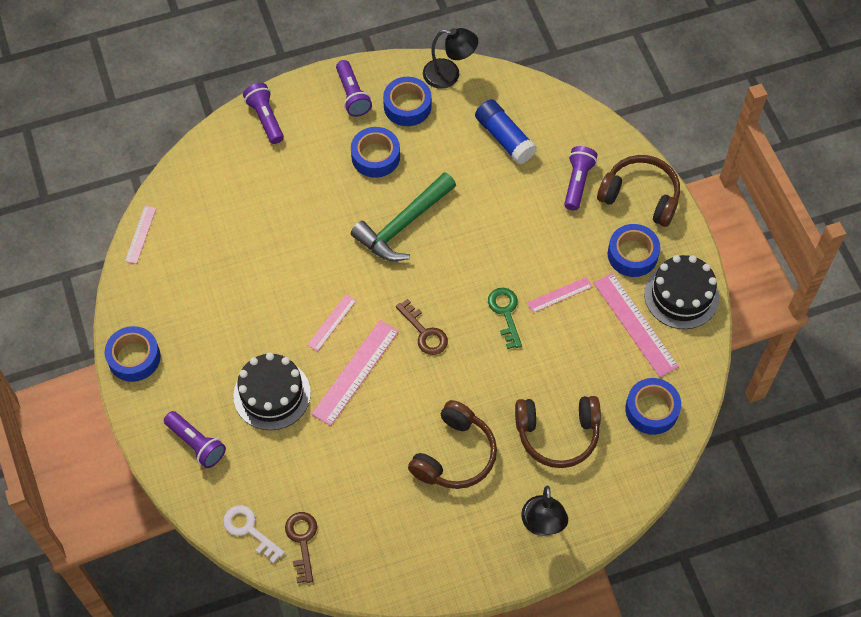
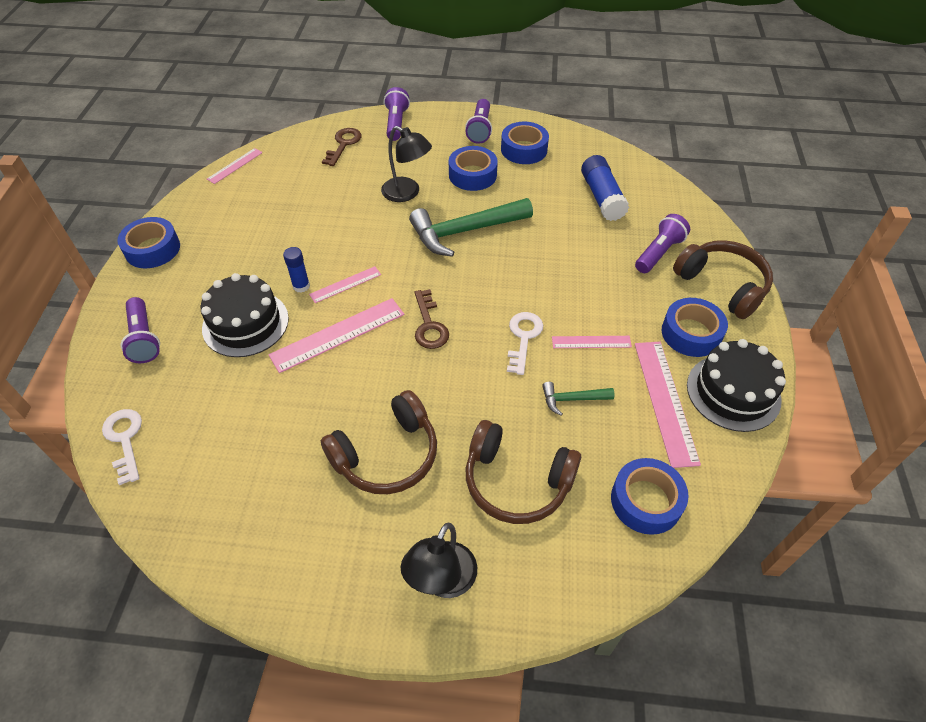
camera: 25 degrees right, 10 degrees down
(295, 340) = (301, 286): none -> blue glue stick
(302, 541) = (166, 475): brown key -> brown key (343, 144)
(449, 75) = (574, 140): black lamp -> black lamp (407, 193)
(505, 313) = (523, 338): green key -> white key
(567, 352) = (572, 399): none -> green hammer

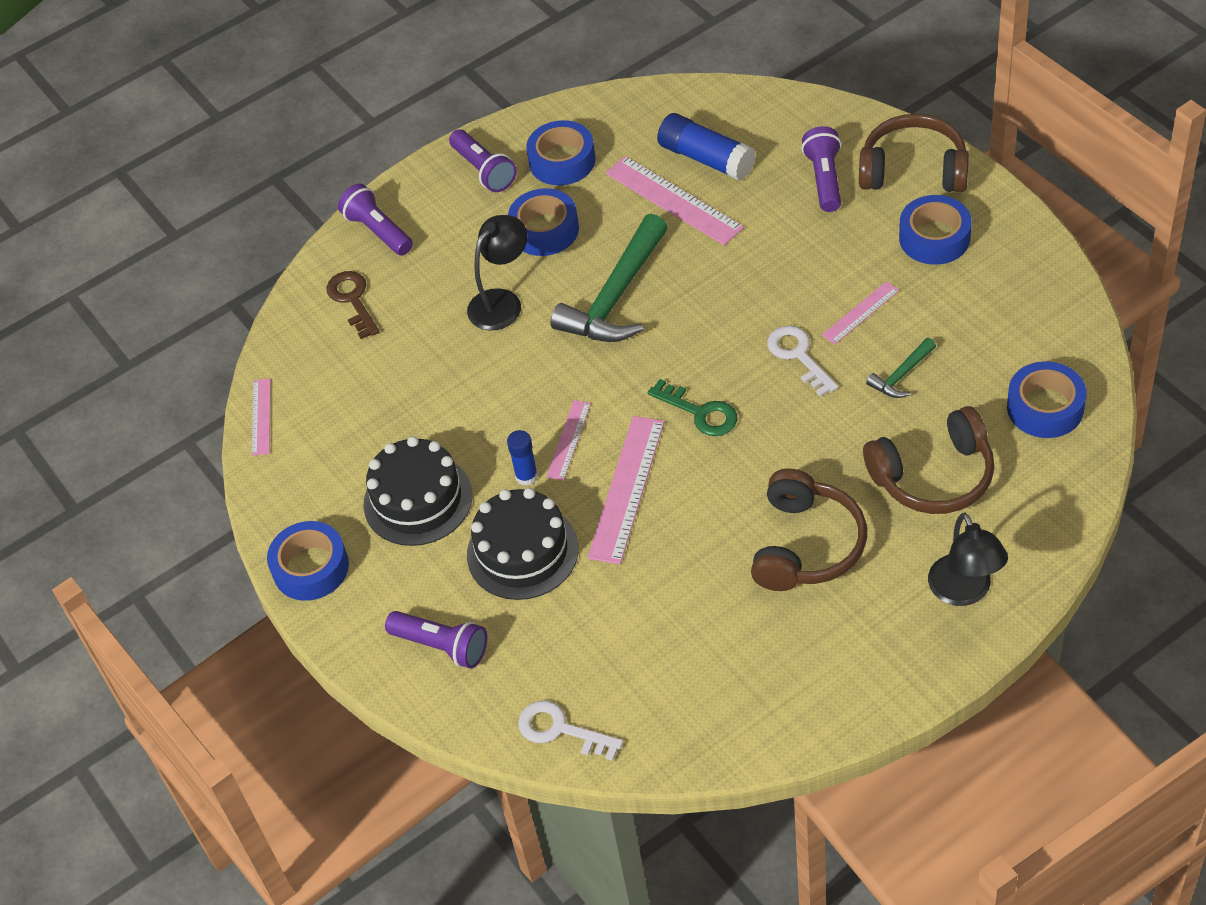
camera: 35 degrees left, 0 degrees up
(407, 193) = (502, 302): black lamp -> black lamp turned 45 degrees counterclockwise
(429, 325) = (700, 412): brown key -> green key
(665, 401) = (976, 316): pink ruler -> pink ruler (673, 200)
(733, 392) = (1020, 264): black cake -> black cake (418, 500)

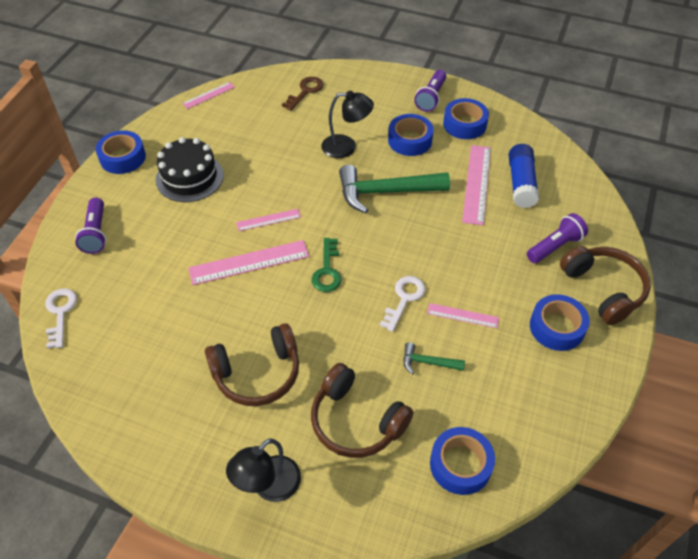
camera: 50 degrees right, 0 degrees up
(378, 231) = (358, 79): purple flashlight -> none
(522, 552) = (178, 237): black cake -> none
(526, 476) = (232, 214): blue glue stick -> none

